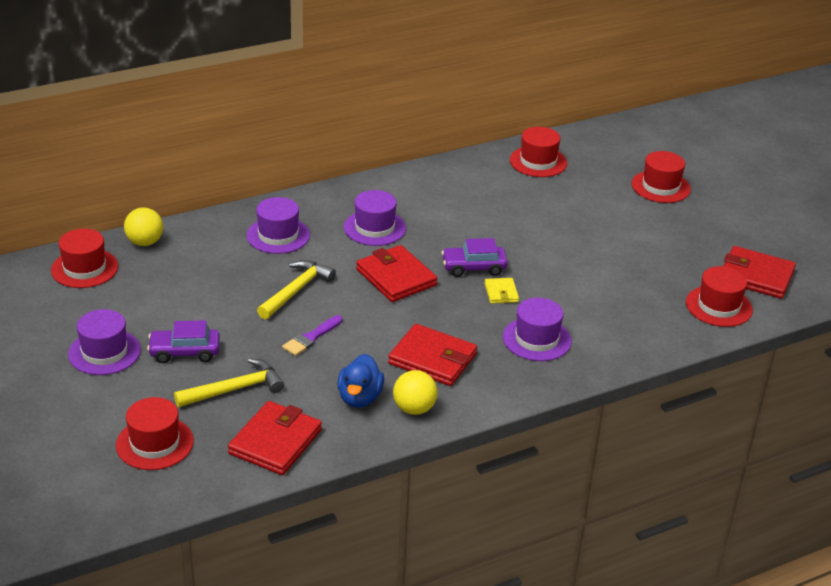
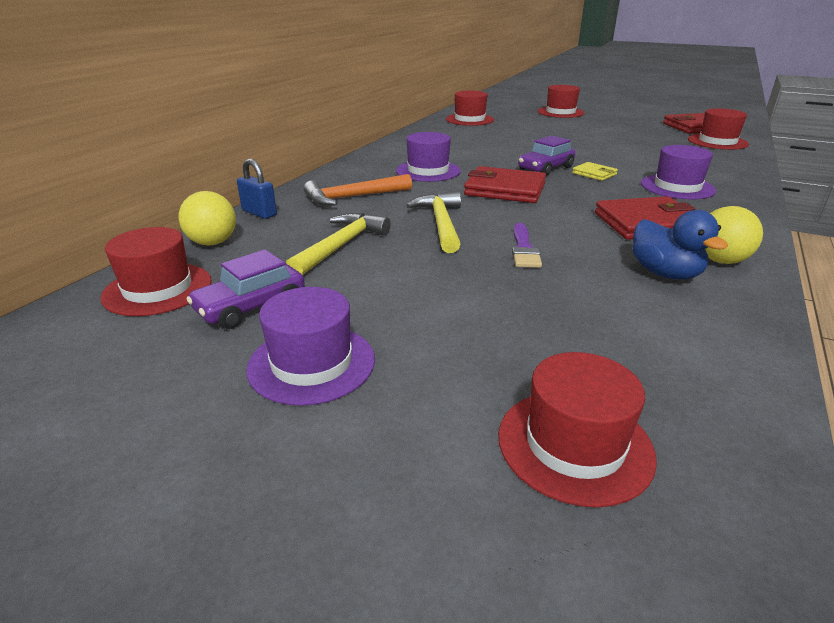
camera: 35 degrees left, 5 degrees down
(184, 352) = (420, 315): purple car -> purple car (251, 306)
(200, 224) = (259, 213): none -> blue padlock
(234, 389) = (543, 324): yellow hammer -> yellow hammer (341, 246)
(275, 442) = (691, 353): red wallet -> none
(278, 235) = (353, 197): purple hat -> orange hammer

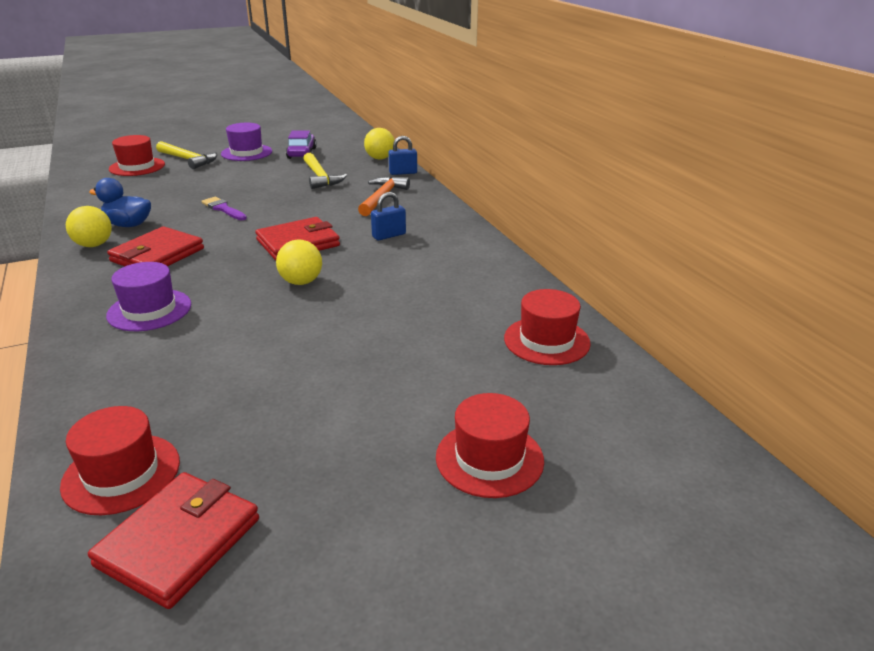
camera: 130 degrees right, 0 degrees up
(158, 289) = (349, 145): red hat -> none
(428, 171) = (389, 235): purple hat -> blue padlock
(441, 224) = (294, 204): yellow hammer -> yellow hammer (188, 160)
(545, 168) = (301, 282): purple car -> yellow ball
(594, 174) = (246, 295): yellow wallet -> none

